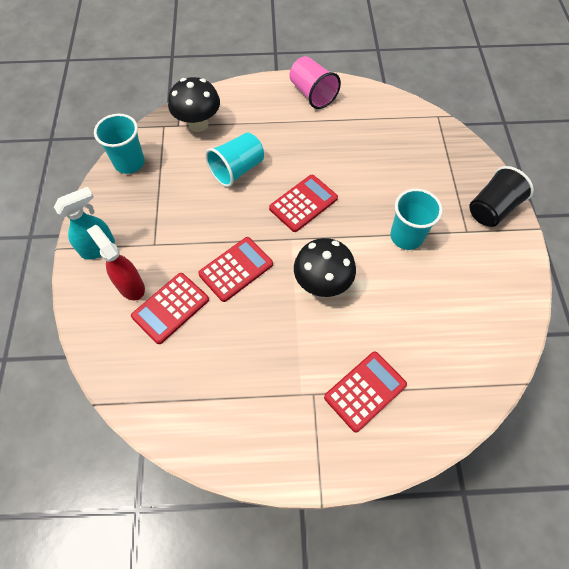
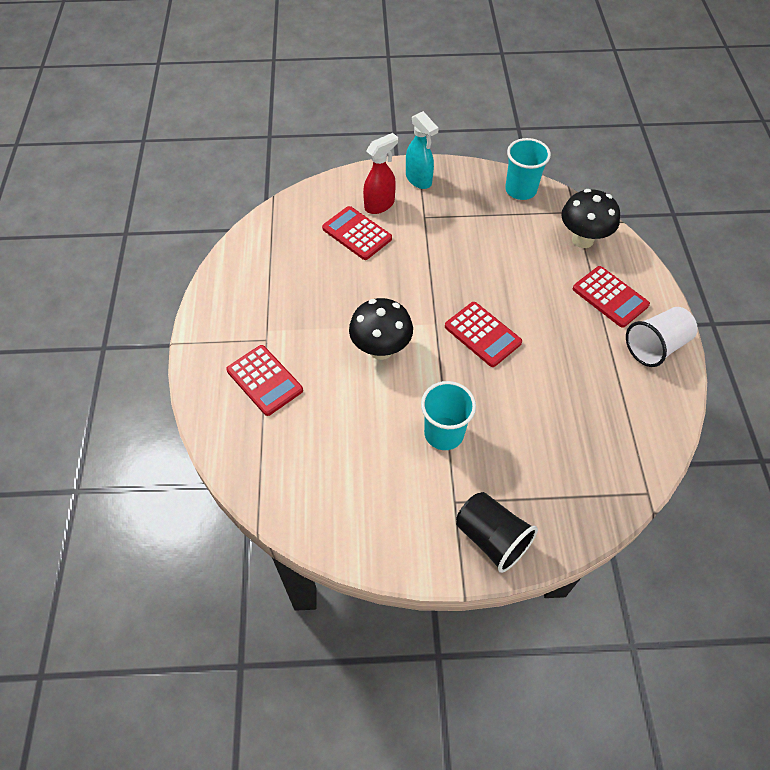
camera: 90 degrees right, 5 degrees down
(236, 269) = (398, 279): red calculator -> red calculator (610, 297)
(237, 170) = (523, 275): turquoise cup -> none
(312, 94) = (655, 346): pink cup -> white cup

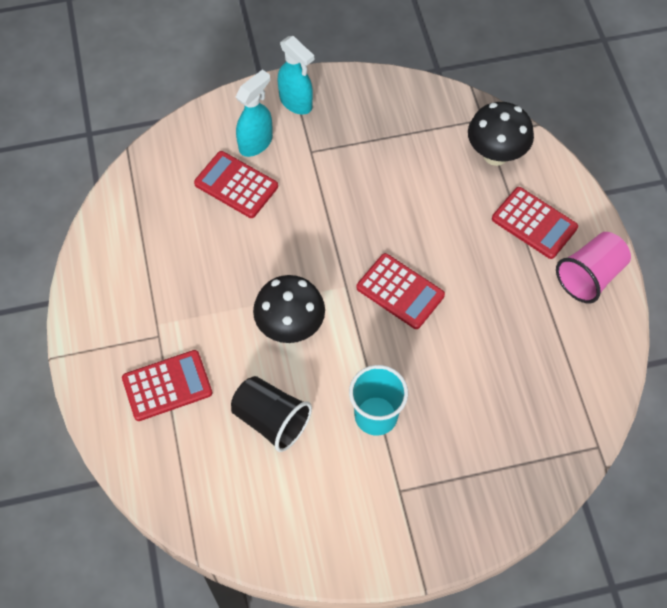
camera: 10 degrees left, 5 degrees up
(264, 380) = (167, 386): red calculator -> red calculator turned 60 degrees counterclockwise
(380, 205) = (256, 143): red spray bottle -> turquoise spray bottle
(491, 538) = (444, 524): black cup -> black cup (271, 420)
(520, 190) = (417, 99): turquoise cup -> none
(655, 346) = (590, 276): white cup -> pink cup

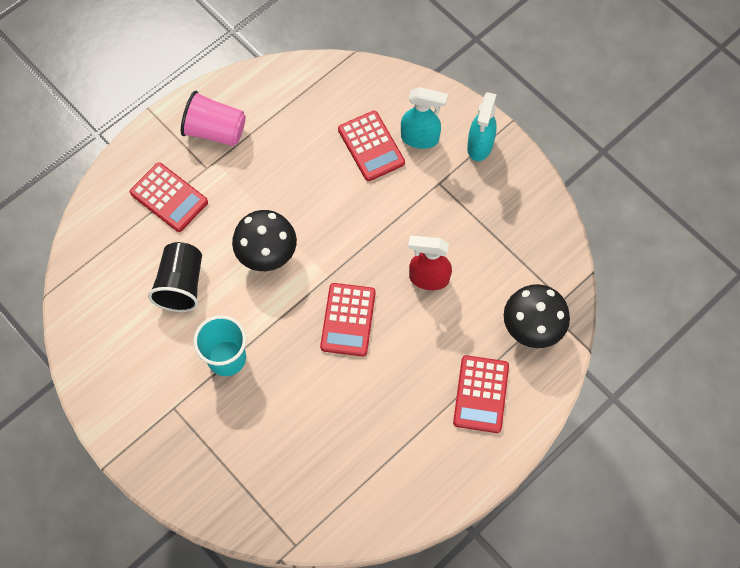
camera: 60 degrees right, 5 degrees up
(236, 185) = (371, 146): red calculator -> red calculator turned 150 degrees clockwise
(399, 207) = (428, 278): none -> red spray bottle
(590, 276) = (455, 465): pink cup -> pink cup (215, 131)

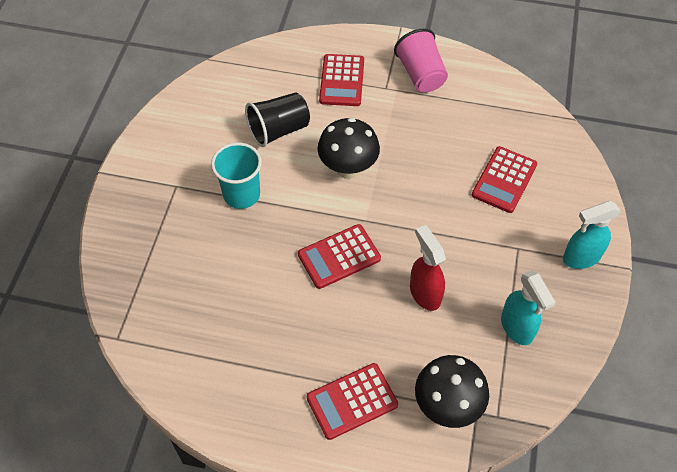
camera: 55 degrees right, 10 degrees down
(420, 138) = (544, 210): turquoise spray bottle -> turquoise spray bottle (517, 328)

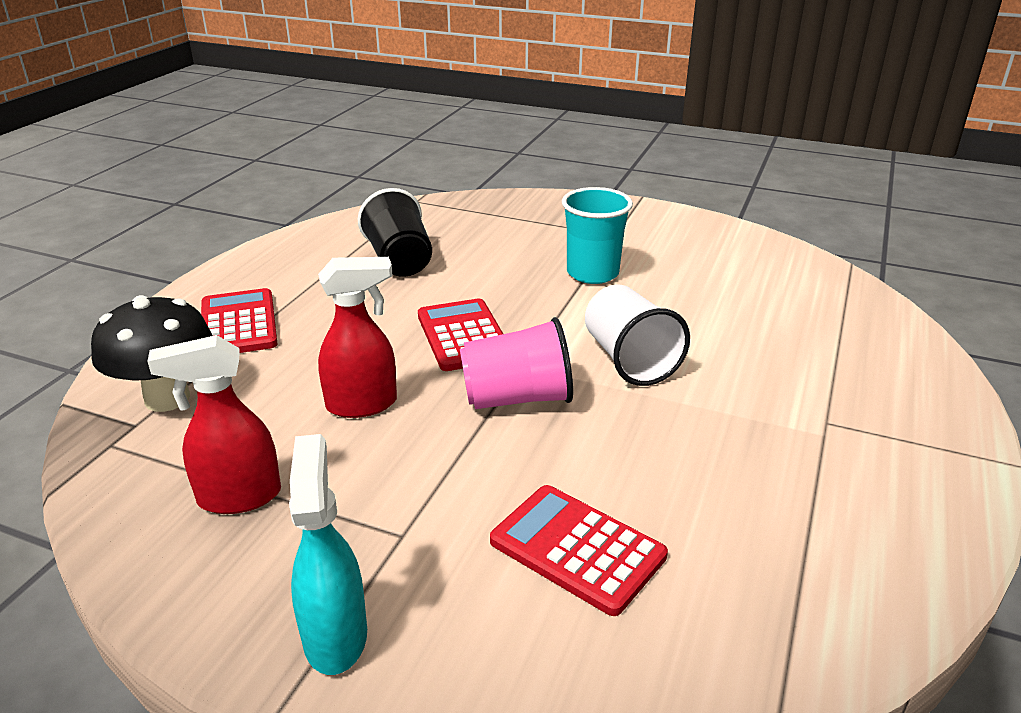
camera: 100 degrees right, 25 degrees down
(278, 130) = (712, 307): black cup -> black cup (399, 260)
(342, 81) = (834, 374): red calculator -> none
(348, 169) = (629, 360): black mushroom -> white cup
(421, 75) = (876, 473): pink cup -> pink cup (517, 398)
(517, 328) = (238, 497): turquoise spray bottle -> red spray bottle

